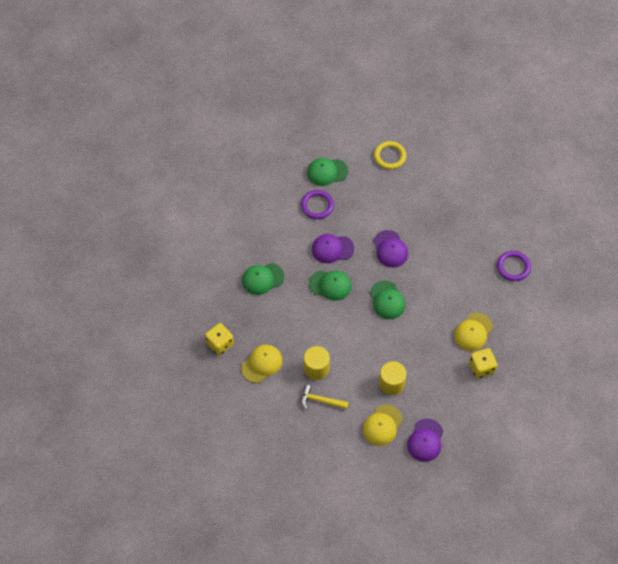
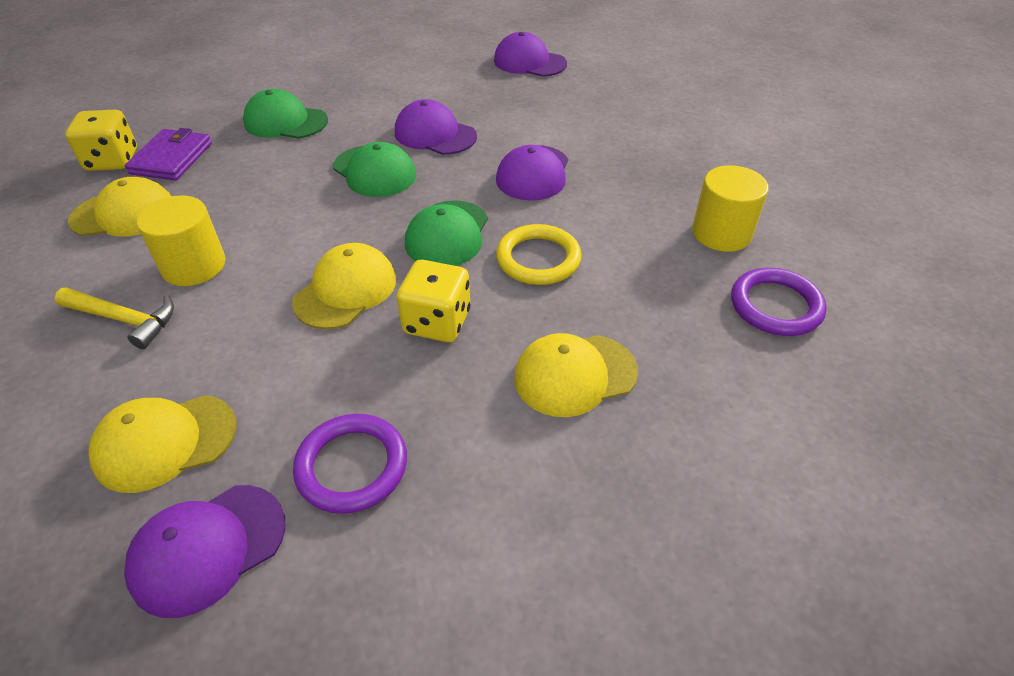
camera: 35 degrees right, 15 degrees down
(242, 328) = (171, 158): none -> purple wallet
(317, 206) = (472, 85): purple ring -> purple ring (352, 466)
(320, 400) = (124, 319): yellow hammer -> yellow hammer turned 150 degrees clockwise
(327, 172) = (529, 62): green cap -> purple cap
(377, 345) = (345, 290): none -> yellow cap
(390, 156) = (648, 81): yellow ring -> yellow ring (538, 259)
(391, 383) = (289, 371): yellow cylinder -> yellow cylinder (721, 233)
(481, 368) = (527, 462): yellow dice -> yellow dice (437, 322)

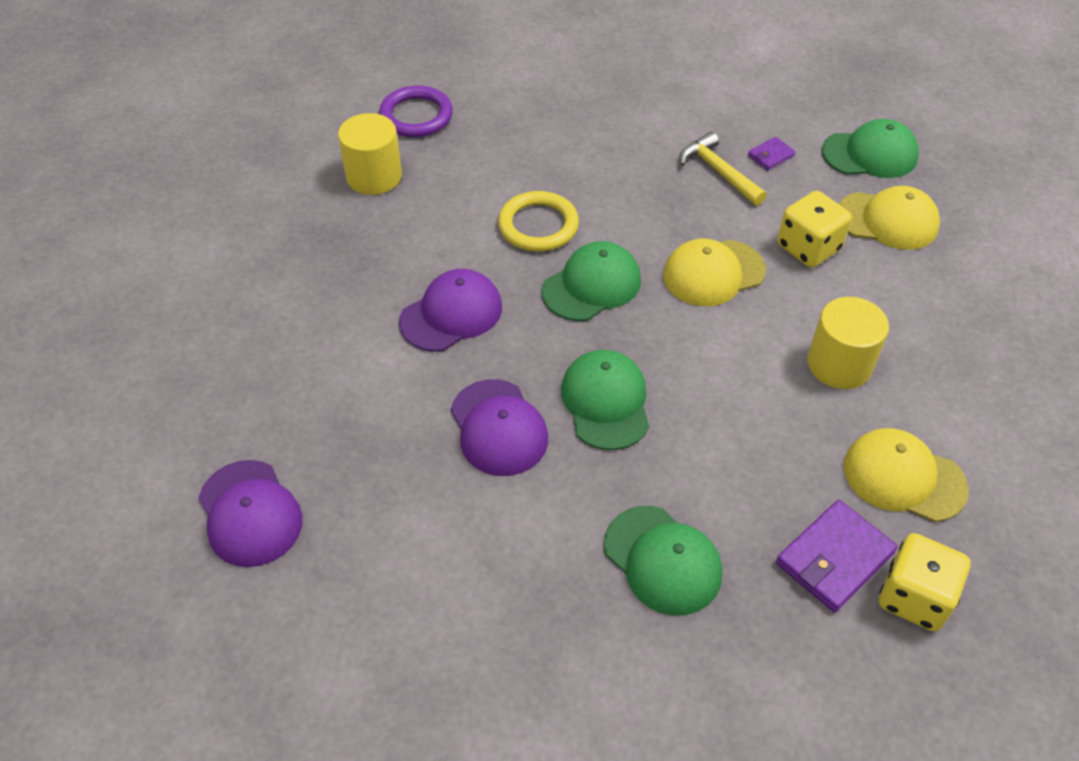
camera: 145 degrees left, 5 degrees up
(124, 319) = (910, 334): yellow hammer -> yellow hammer (718, 172)
(208, 548) = (870, 154): purple cap -> green cap
(352, 466) = (771, 156): purple ring -> purple wallet
(437, 322) = (659, 214): yellow dice -> yellow dice (808, 248)
(575, 375) = (595, 140): yellow cap -> none

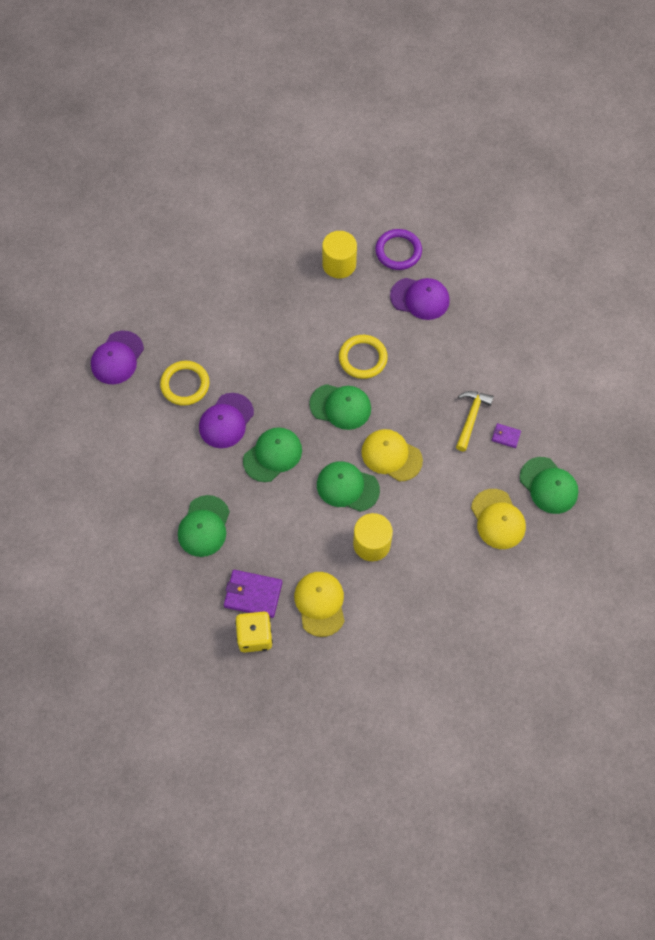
camera: 55 degrees right, 15 degrees up
(388, 446) = (185, 384): none -> yellow ring
(451, 314) = (276, 359): purple cap -> purple cap (420, 298)
(727, 344) = (347, 487): none -> green cap
(808, 248) = (445, 490): yellow dice -> none

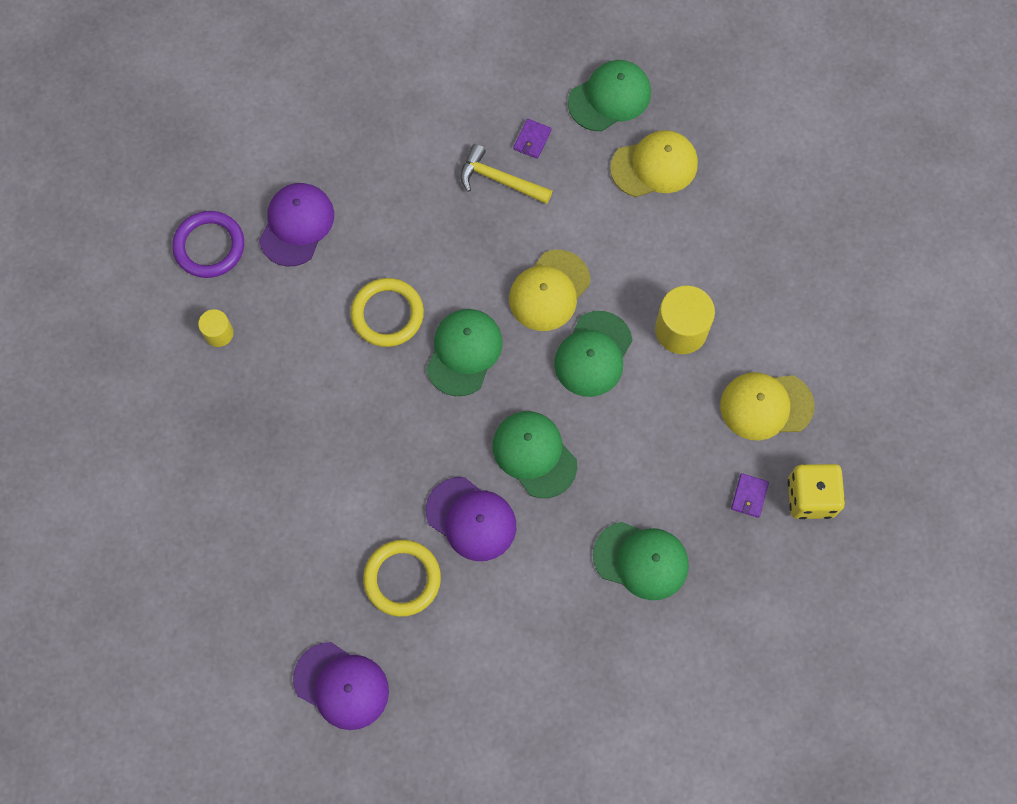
camera: 85 degrees left, 5 degrees up
(253, 594) = (749, 496): purple wallet -> purple wallet, size x0.52
(339, 264) = (219, 333): yellow cylinder -> yellow cylinder, size x0.56

